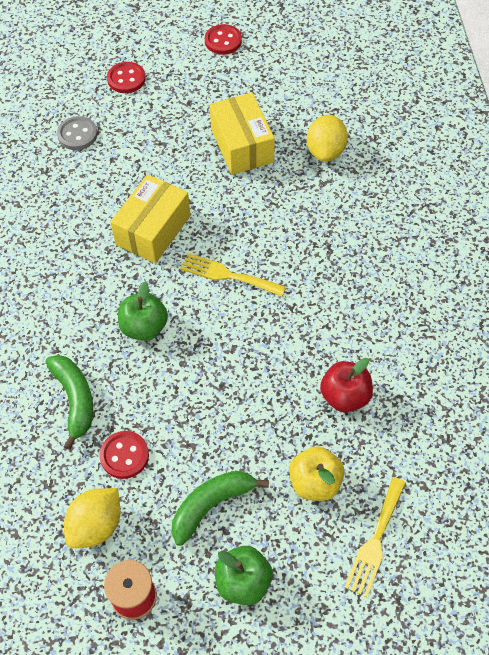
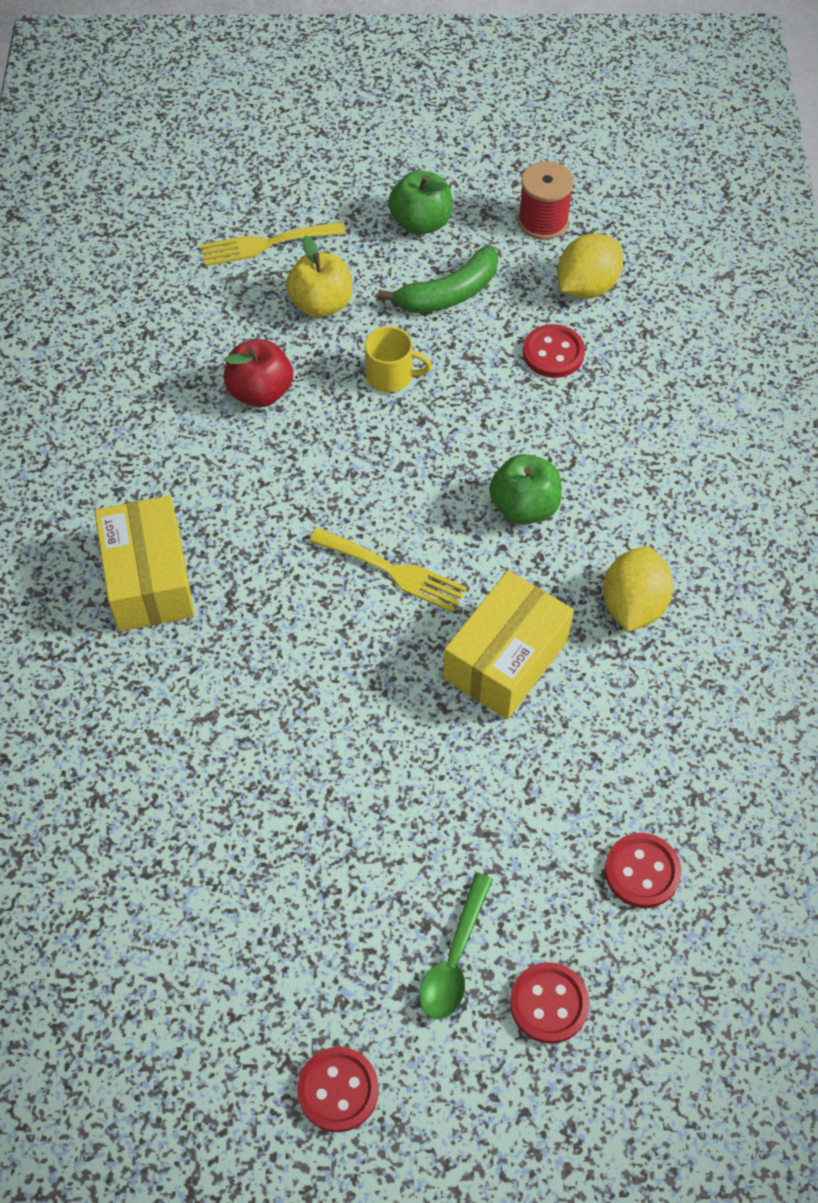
camera: 175 degrees left, 0 degrees up
(75, 400) = (620, 422): green banana -> none
(77, 134) = (642, 871): grey button -> red button
(173, 91) = (454, 958): none -> green spoon
(242, 145) = (337, 810): yellow box -> yellow box (149, 579)
(249, 421) = (391, 375): none -> yellow mug
(326, 151) = (189, 780): yellow lemon -> yellow lemon (633, 605)
(375, 541) = (265, 244): yellow fork -> yellow fork turned 135 degrees counterclockwise

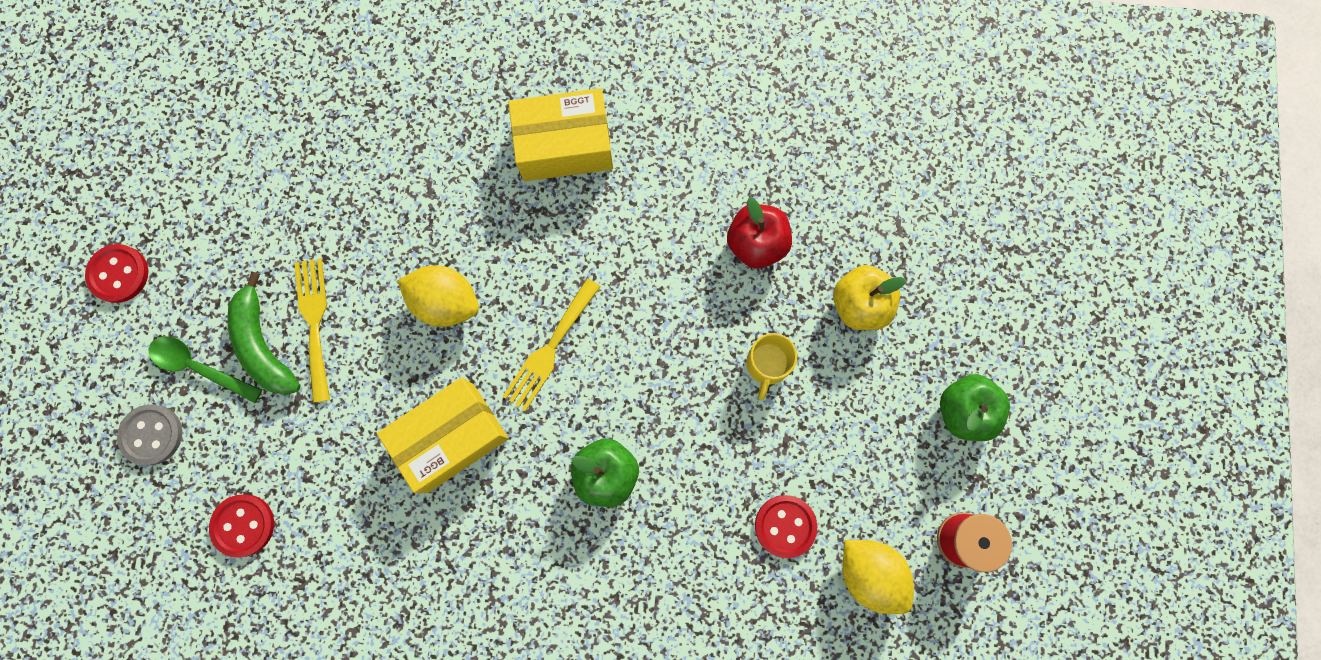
camera: 95 degrees right, 20 degrees up
(265, 244) = (940, 255): yellow fork -> yellow fork (314, 322)
(448, 293) = (867, 430): green banana -> green banana (263, 344)
(506, 659) = (451, 437): yellow box -> yellow box turned 75 degrees counterclockwise
(549, 1004) = (152, 435): red button -> grey button
(633, 605) = (491, 559): yellow lemon -> yellow lemon (445, 302)

